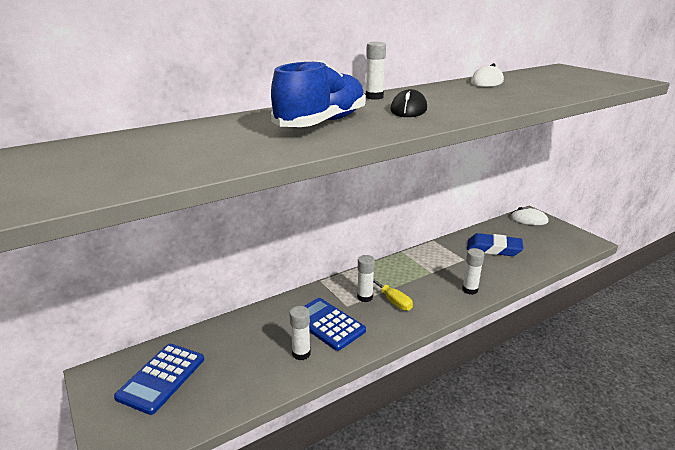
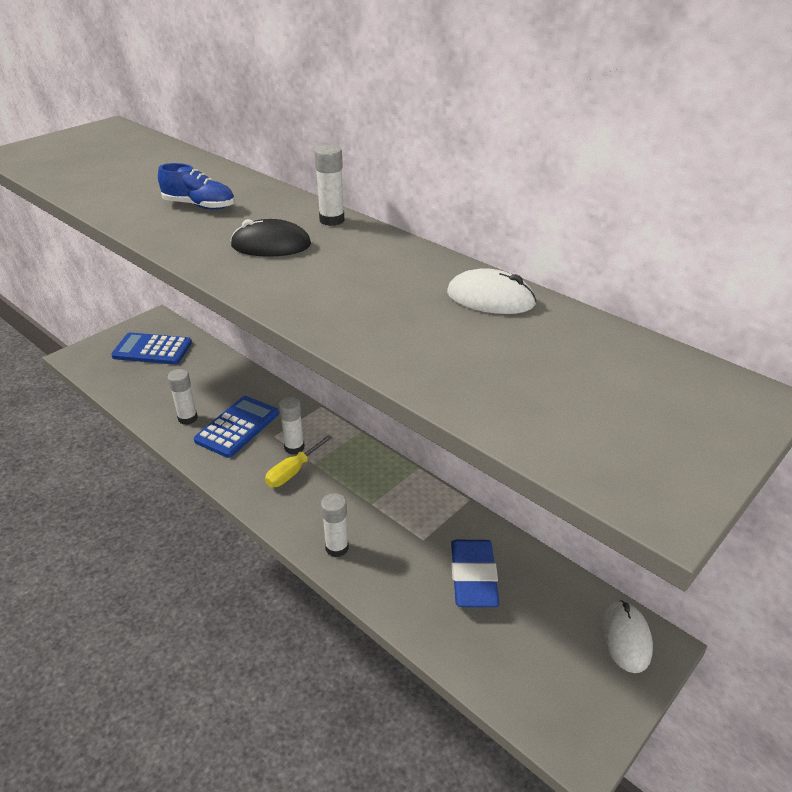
camera: 75 degrees right, 10 degrees up
(322, 123) = (199, 206): blue shoe -> blue shoe, size x0.55

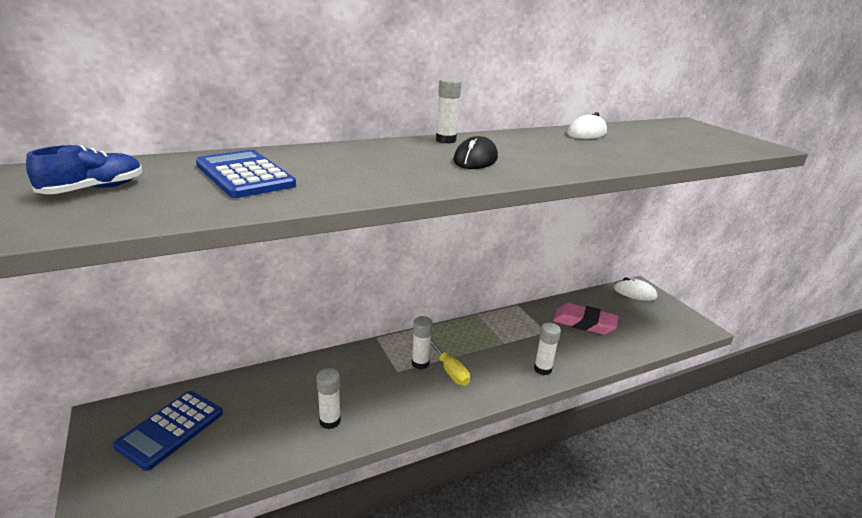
camera: 70 degrees left, 10 degrees down
(199, 206) = (367, 167): blue shoe -> blue shoe (94, 189)
(237, 427) = (369, 390): blue calculator -> blue calculator (244, 175)
(473, 577) = (584, 323): blue eraser -> pink eraser

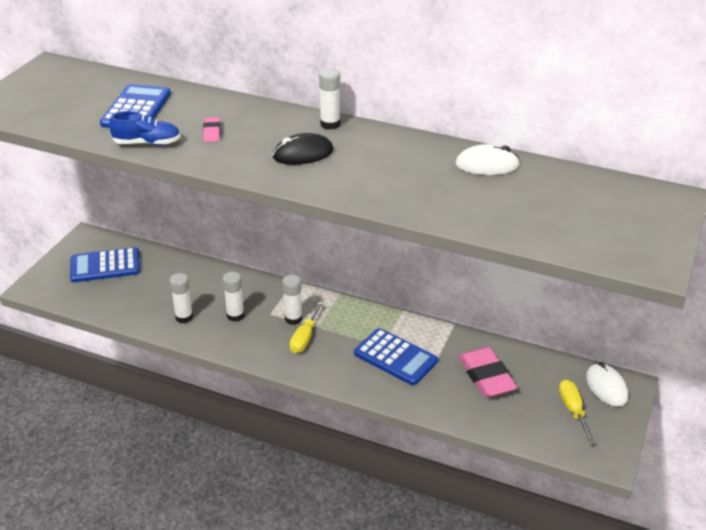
camera: 50 degrees right, 10 degrees up
(94, 189) = (56, 92): blue shoe -> blue shoe (147, 143)
(368, 169) = (212, 132): none -> pink eraser
(524, 345) = (395, 357): none -> blue calculator
(542, 369) = (375, 383): white glue stick -> white glue stick (235, 315)
(646, 313) = (573, 410): none -> yellow screwdriver

